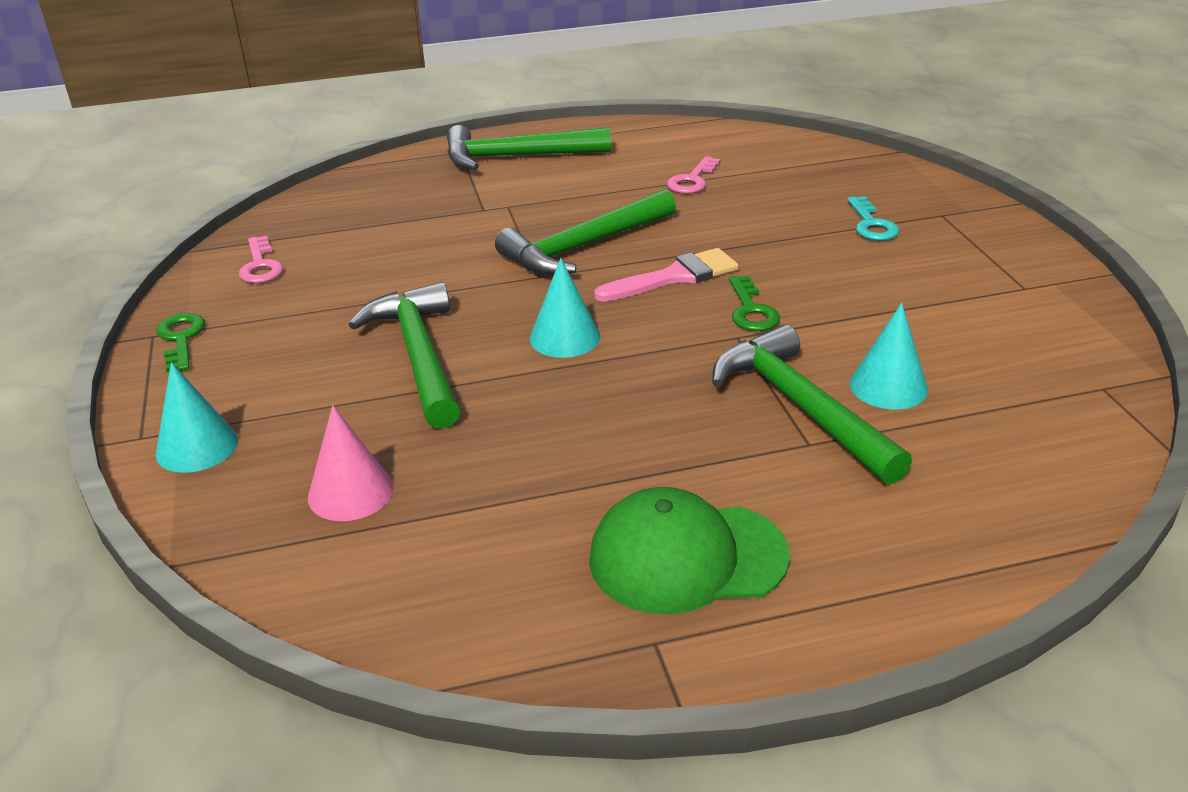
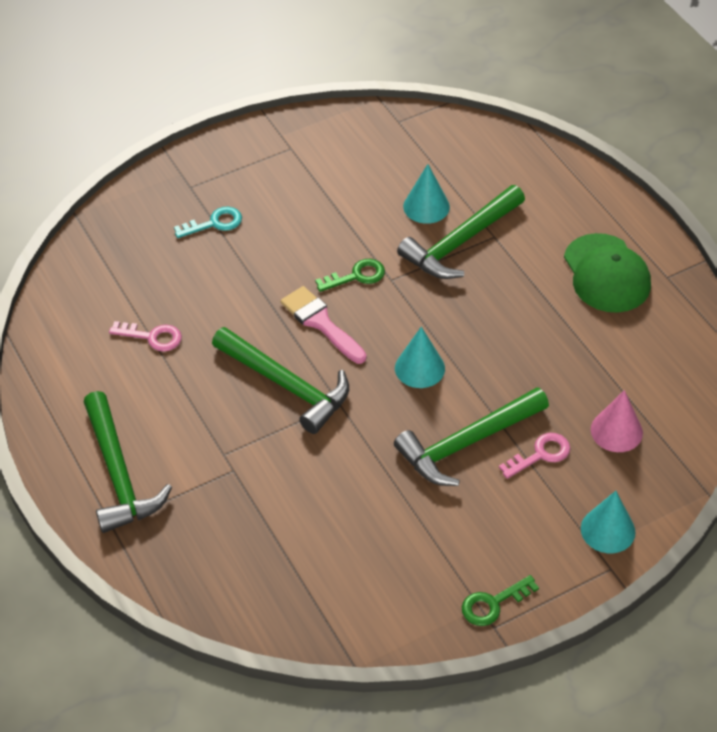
camera: 105 degrees left, 15 degrees up
(260, 266) = (370, 599): pink key -> pink key (540, 454)

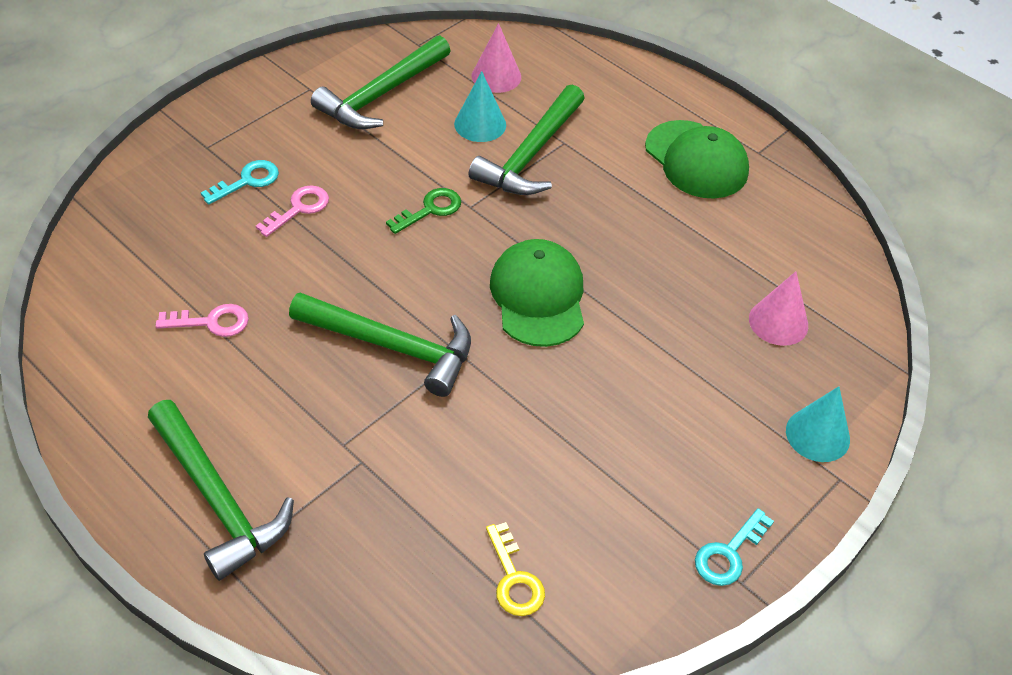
camera: 20 degrees left, 0 degrees up
(319, 583) = (514, 579): none -> yellow key
(321, 323) = (408, 268): pink brush -> none
(419, 368) = (538, 296): turquoise cone -> green cap
(457, 163) = (496, 76): none -> pink cone
(467, 444) = (623, 370): green hammer -> green hammer (381, 95)
(493, 604) = (728, 554): green key -> turquoise key
(540, 454) = (709, 365): pink key -> pink key (299, 208)

